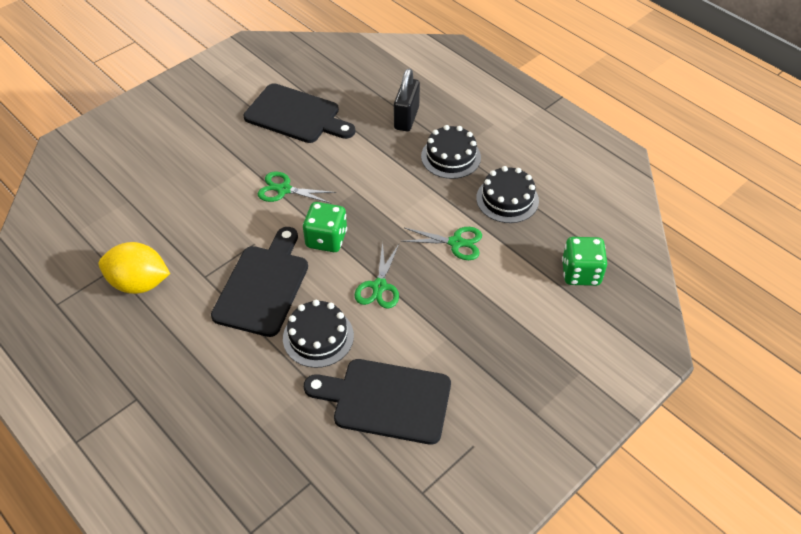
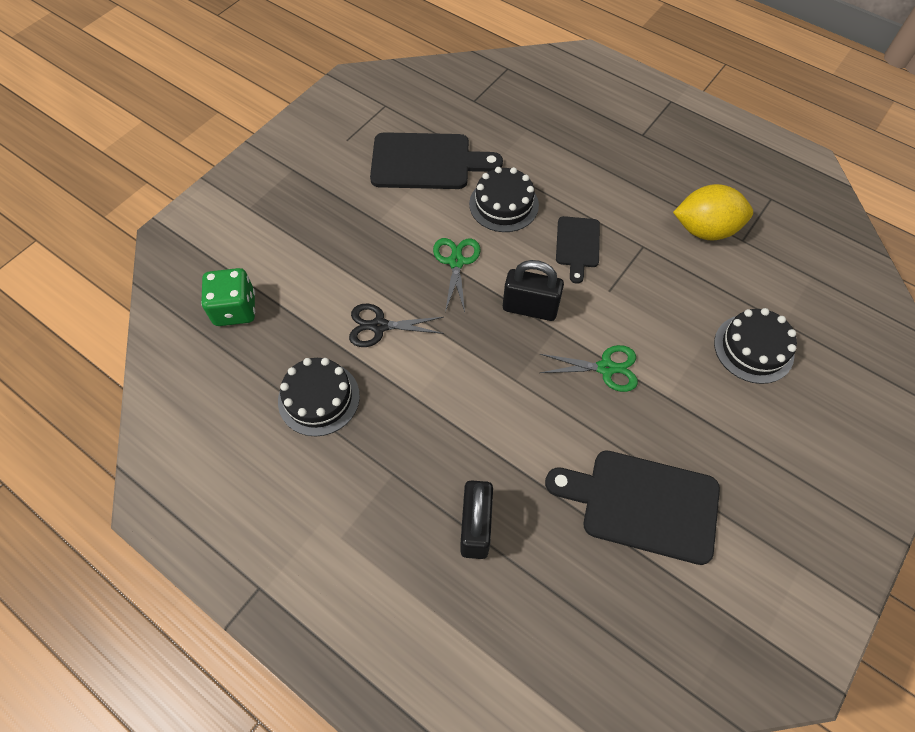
camera: 170 degrees right, 10 degrees up
(263, 286) = (577, 245): black cutting board -> black cutting board, size x0.57
(326, 239) = (530, 308): green dice -> black padlock
(451, 157) = (399, 459): black cake -> black cake (753, 348)
(456, 243) = (379, 326): green scissors -> black scissors

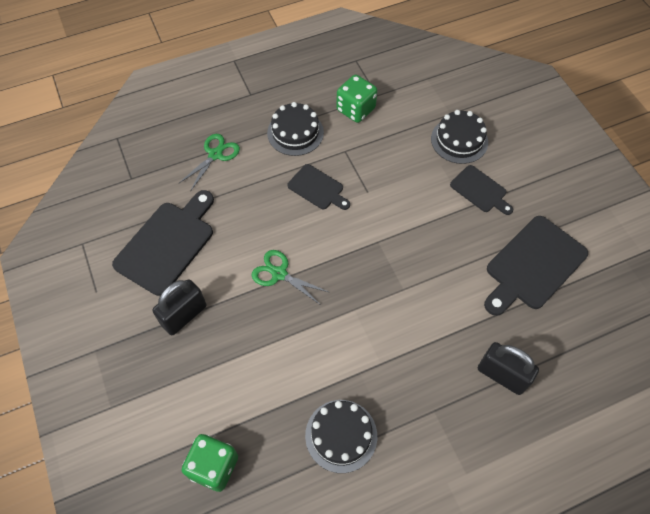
camera: 60 degrees left, 0 degrees up
(379, 326) = (302, 358): black scissors -> none
(503, 204) = (249, 214): black cake -> black cake (295, 133)
(530, 308) = (351, 247): black padlock -> black padlock (184, 315)
(606, 368) = (426, 229): green scissors -> green scissors (215, 154)
(701, 401) = (480, 190): none -> black cutting board
(705, 230) = (355, 109): yellow lemon -> green dice

